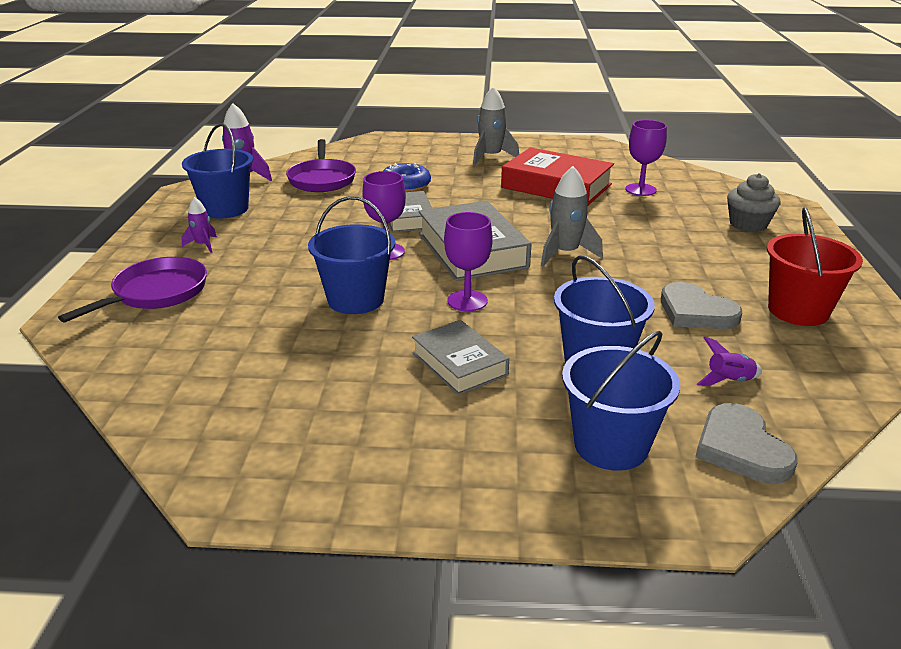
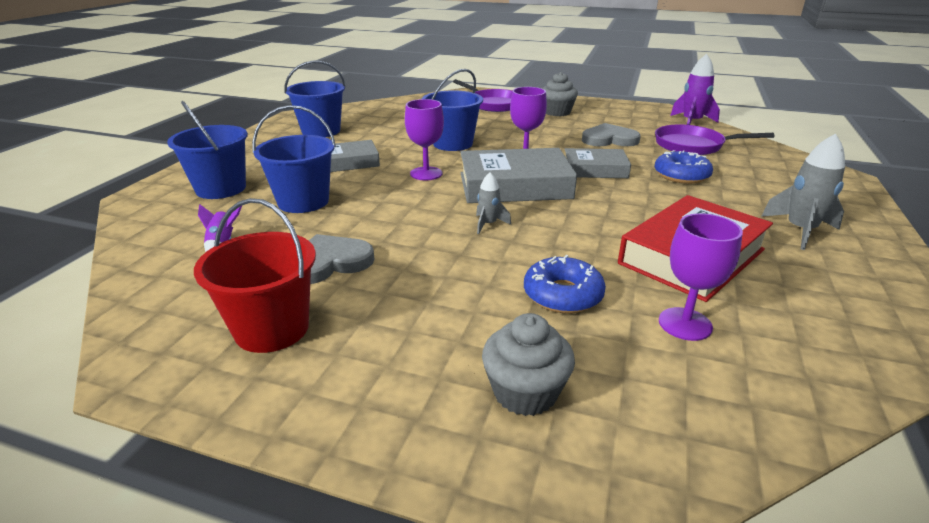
camera: 105 degrees right, 0 degrees up
(203, 245) = (557, 112): purple rocket -> grey cupcake
(225, 209) = (621, 117): blue bucket -> blue bucket (321, 131)
(565, 253) = (488, 224): grey rocket -> grey rocket, size x0.57
(645, 220) = (562, 295): none -> blue donut
(741, 448) = (160, 226): grey heart -> grey heart (609, 139)

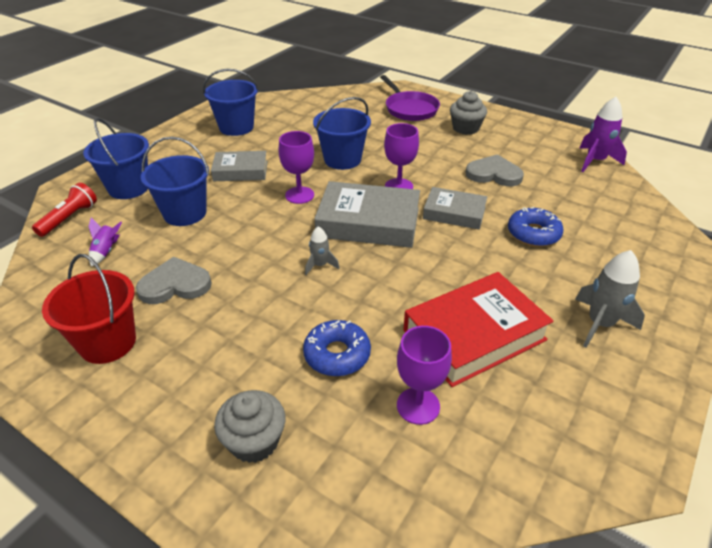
camera: 15 degrees right, 10 degrees up
(157, 222) = (69, 218): none -> red flashlight
(693, 146) = (573, 195): purple pan -> none

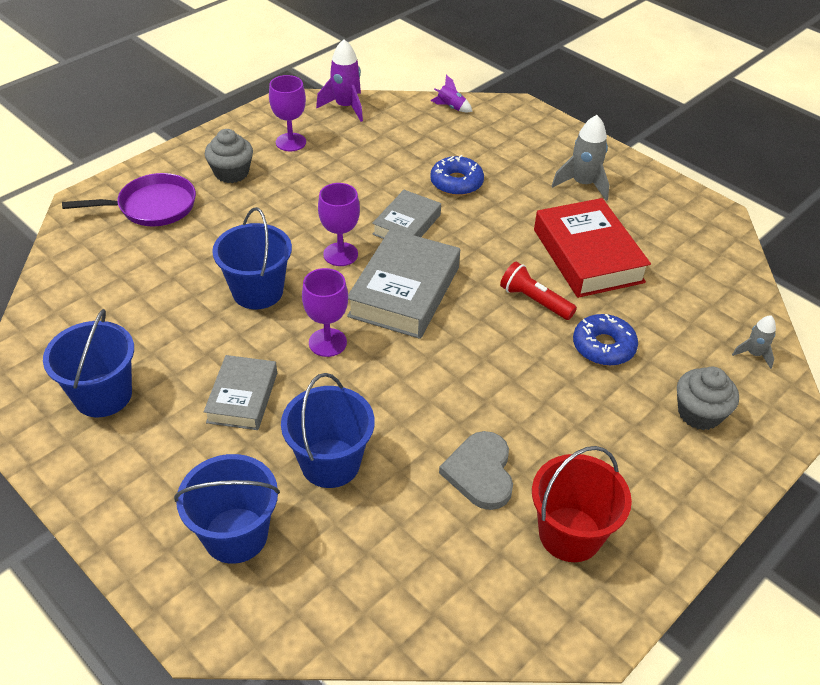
camera: 80 degrees left, 5 degrees up
(69, 218) = (297, 609): red flashlight -> red flashlight (534, 301)
(106, 251) = (396, 551): purple rocket -> purple rocket (451, 107)
(320, 265) = (472, 341): grey rocket -> grey rocket (754, 354)
(418, 406) = (663, 306): purple goblet -> purple goblet (291, 142)
(494, 174) = (343, 178): grey heart -> none

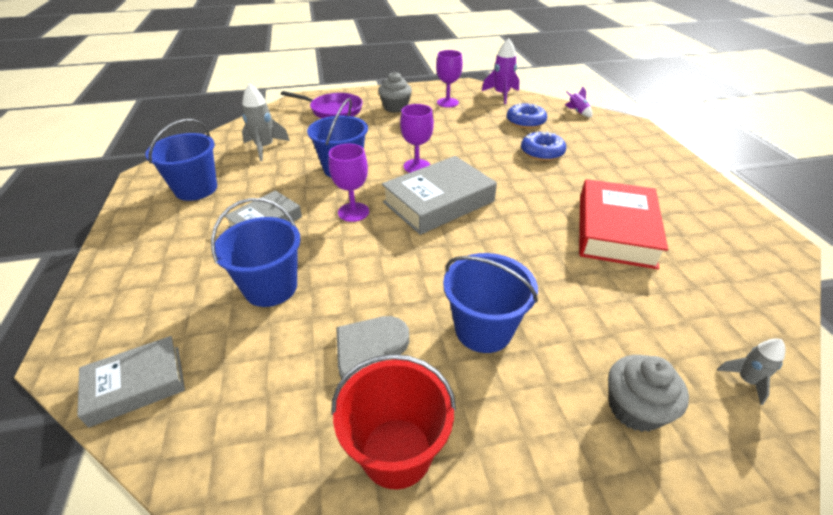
camera: 35 degrees right, 5 degrees down
(236, 535) = (161, 303): blue bucket -> blue bucket (483, 329)
(406, 224) = (480, 164): grey book -> grey book (136, 385)
(534, 301) = (538, 244): red flashlight -> none
(582, 184) = (651, 182): grey rocket -> grey rocket (265, 148)
(603, 346) = (573, 303): blue donut -> blue donut (525, 122)

